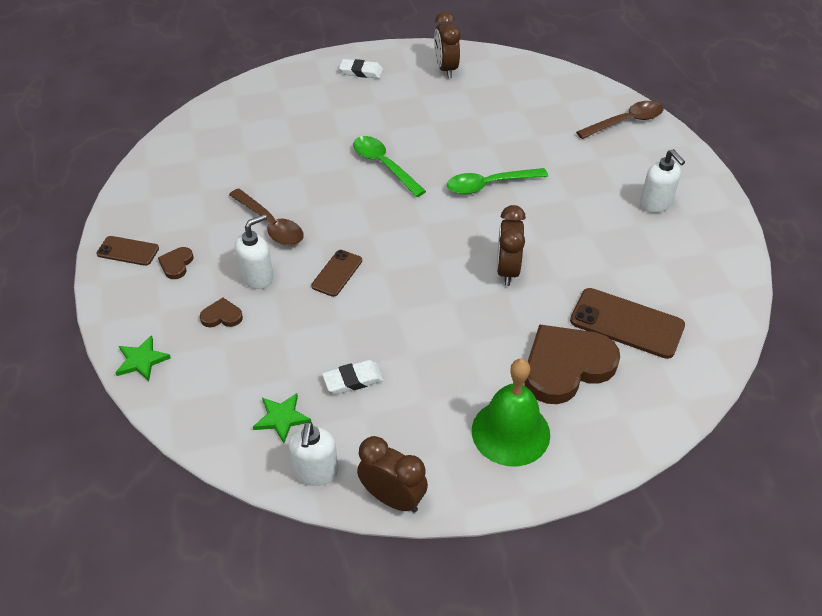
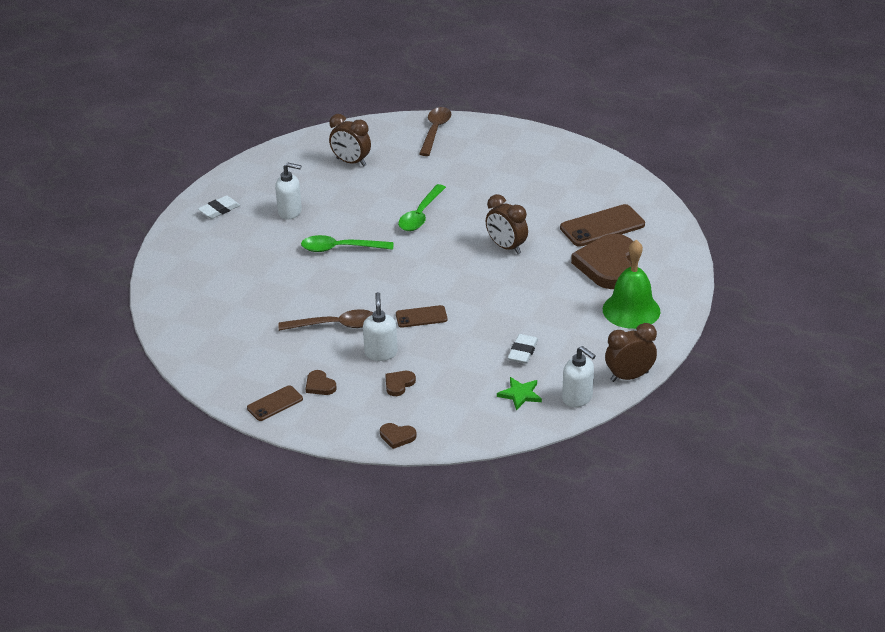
camera: 50 degrees left, 10 degrees down
(142, 360) = (397, 436): green star -> brown heart
(337, 273) = (421, 317): brown phone -> brown phone turned 75 degrees counterclockwise
(446, 69) = (273, 172): brown clock -> brown clock (351, 162)
(656, 204) = (522, 162): white soap dispenser -> white soap dispenser (290, 212)

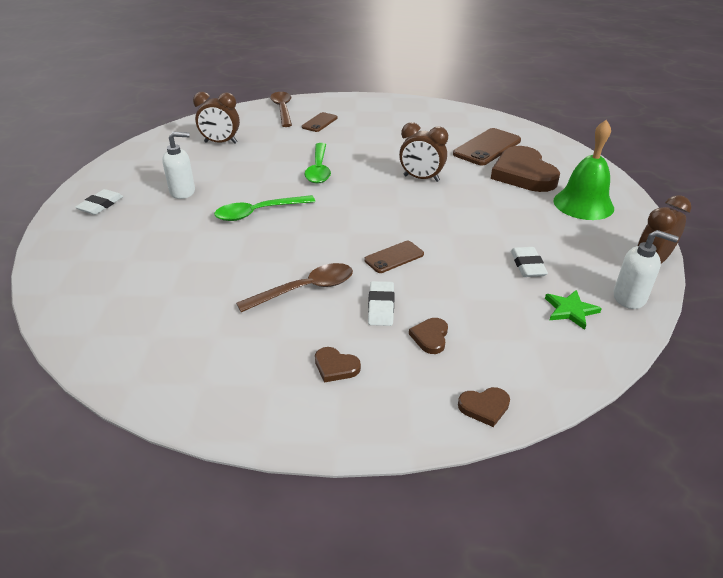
camera: 25 degrees left, 0 degrees up
(275, 403) = (292, 411): brown phone -> brown phone (319, 122)
(381, 353) = (381, 306): white soap dispenser -> white eraser

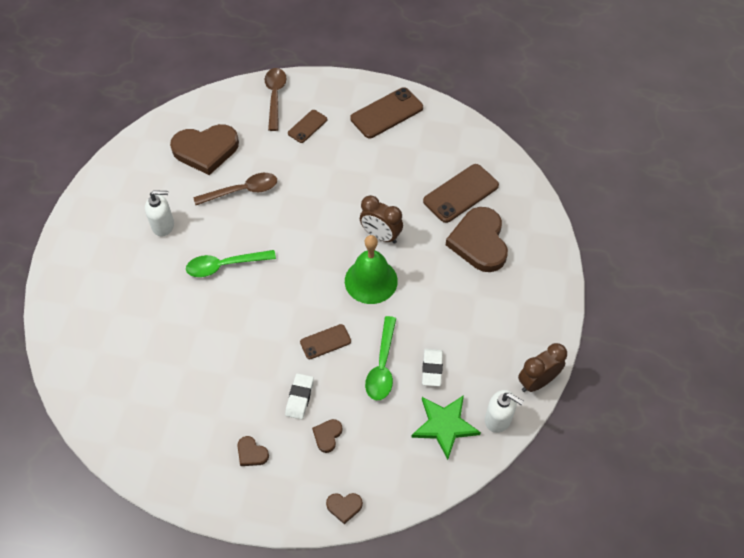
camera: 10 degrees right, 20 degrees up
(100, 205) = (92, 235): white eraser -> none
(221, 142) = (206, 150): brown clock -> brown heart
(305, 289) = (245, 369): brown spoon -> brown spoon (242, 191)
(319, 169) = (290, 208): green spoon -> green spoon (382, 365)
(392, 110) = (387, 113): none -> brown phone
(570, 310) = (444, 425): green star -> green star, size x1.59
(583, 204) = (515, 295): green bell -> green bell (371, 281)

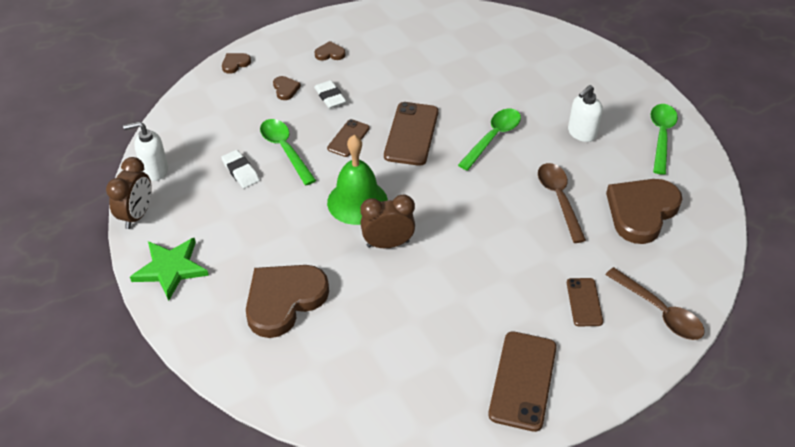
camera: 140 degrees right, 10 degrees down
(119, 186) = (661, 136): none -> green spoon
(242, 191) = (559, 199): brown spoon -> brown spoon turned 135 degrees clockwise
(444, 425) = (198, 142): green star -> green star (170, 269)
(460, 193) = (347, 340): brown phone -> brown phone (411, 134)
(479, 242) = (284, 300): brown heart -> brown heart turned 90 degrees counterclockwise

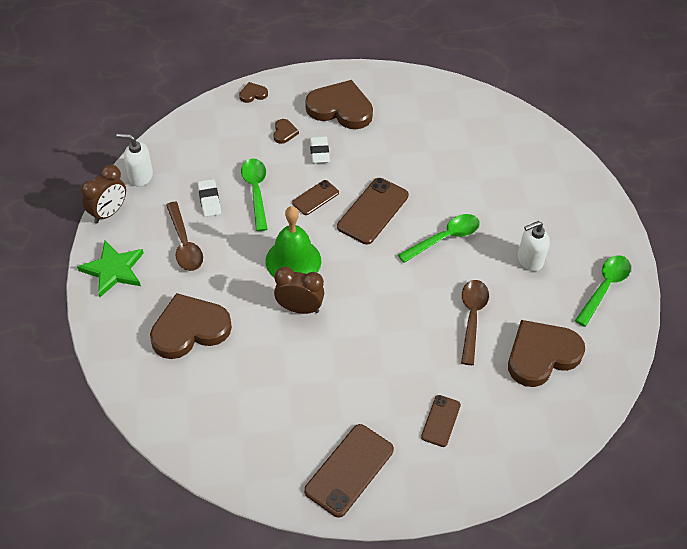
camera: 20 degrees right, 5 degrees up
(330, 53) = (340, 108): brown heart -> brown heart, size x2.34
(659, 311) = (503, 453): brown spoon -> brown spoon (184, 244)

